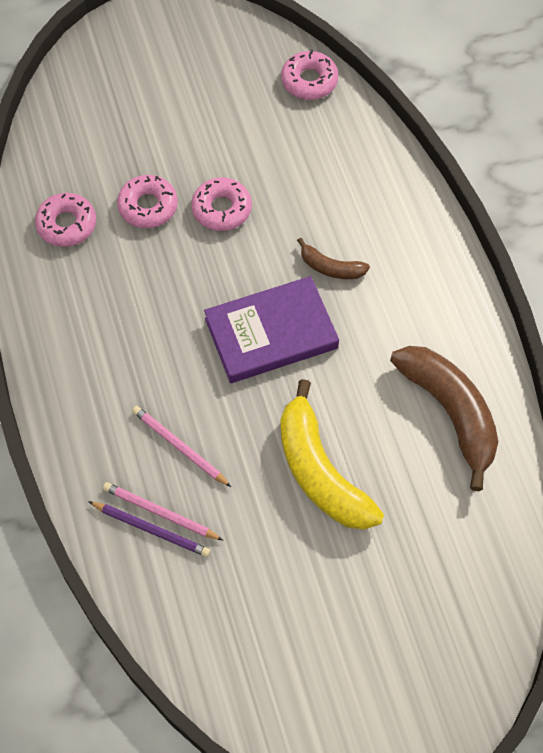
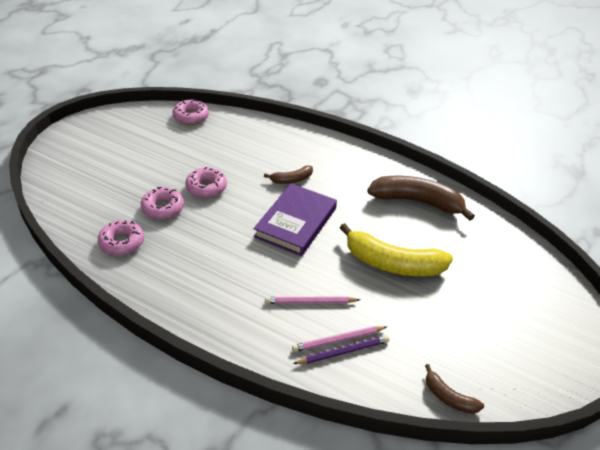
camera: 45 degrees left, 20 degrees down
(199, 664) = (448, 397): none -> brown banana

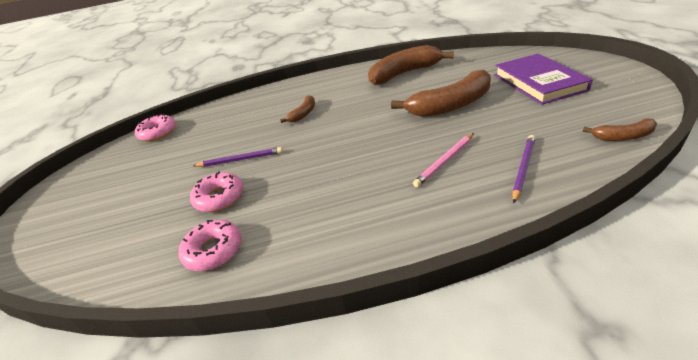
camera: 35 degrees left, 5 degrees down
(206, 187) = (240, 159): pink donut -> purple pencil
(296, 222) = (349, 130): purple book -> purple book (539, 82)
(338, 340) = (506, 165): pink pencil -> none
(392, 263) = (450, 105): yellow banana -> brown banana

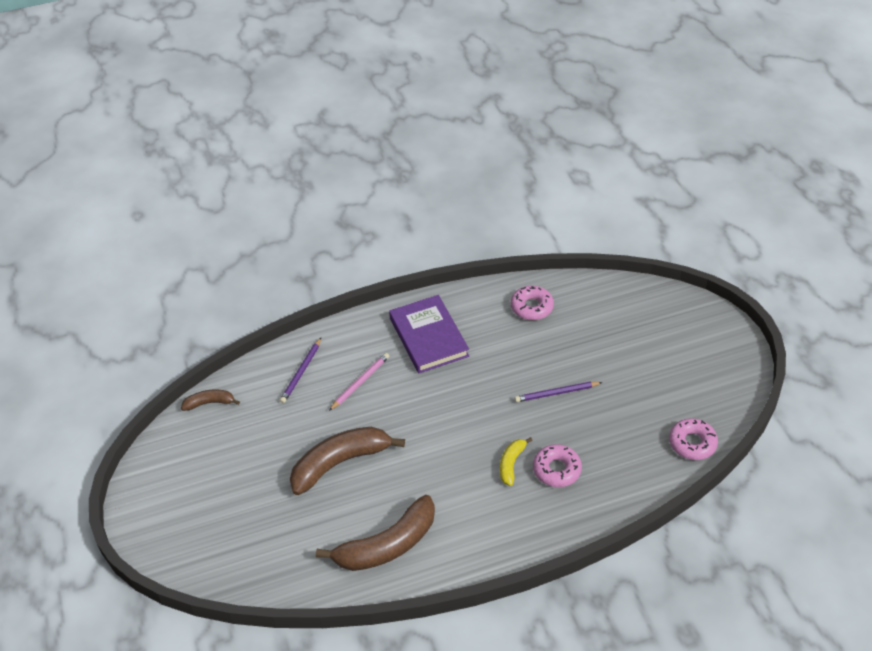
camera: 170 degrees right, 10 degrees up
(219, 197) = (553, 350): pink donut -> pink donut (556, 470)
(303, 114) = (511, 464): brown banana -> yellow banana
(539, 82) = (233, 498): purple book -> purple book (428, 337)

